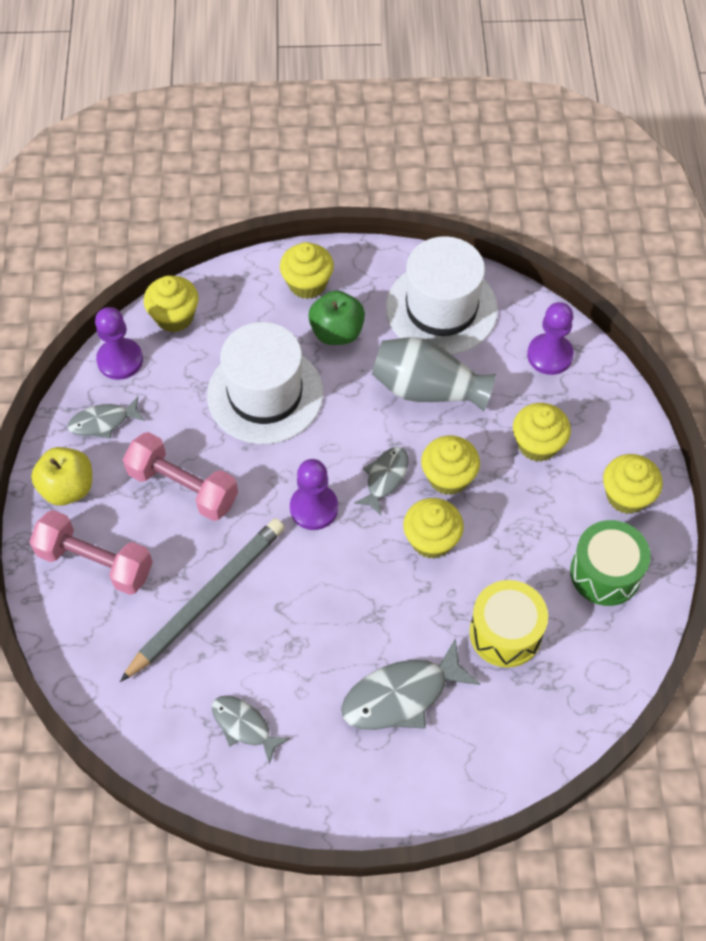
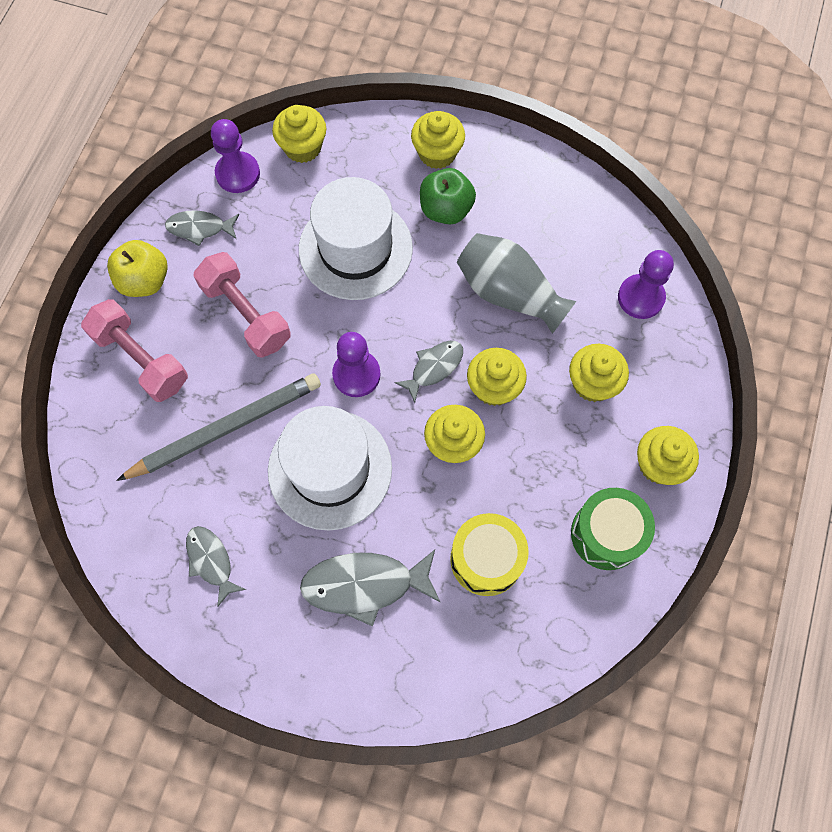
camera: 20 degrees right, 10 degrees up
(441, 308) = (554, 217): white hat -> white hat (330, 469)

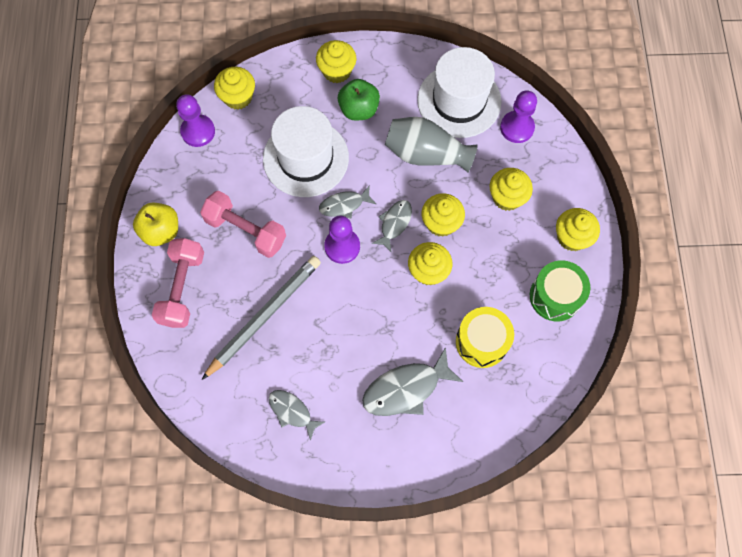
camera: 20 degrees left, 0 degrees up
(141, 359) = (182, 288): pink dumbbell -> pink dumbbell turned 75 degrees clockwise
(200, 228) = (186, 180): grey fish -> grey fish (344, 205)
(330, 469) = (350, 318): white hat -> white hat (459, 101)

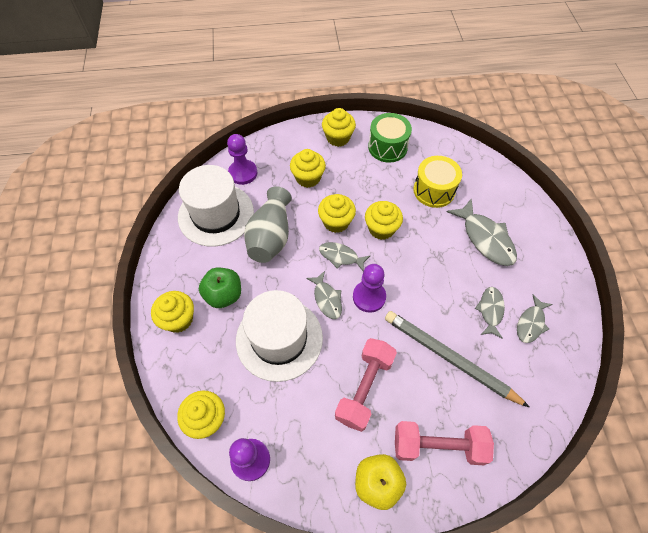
camera: 95 degrees left, 10 degrees down
(312, 371) = (490, 310): none -> grey fish

